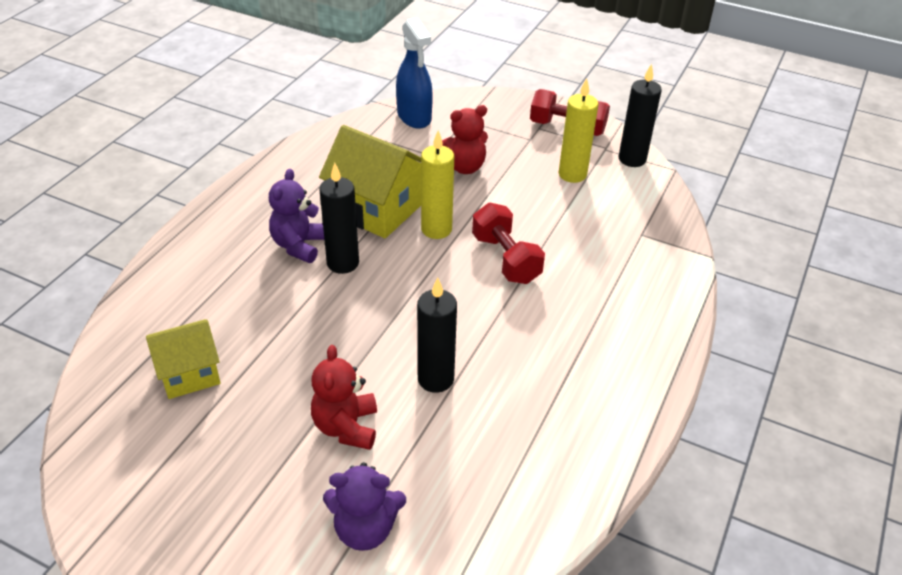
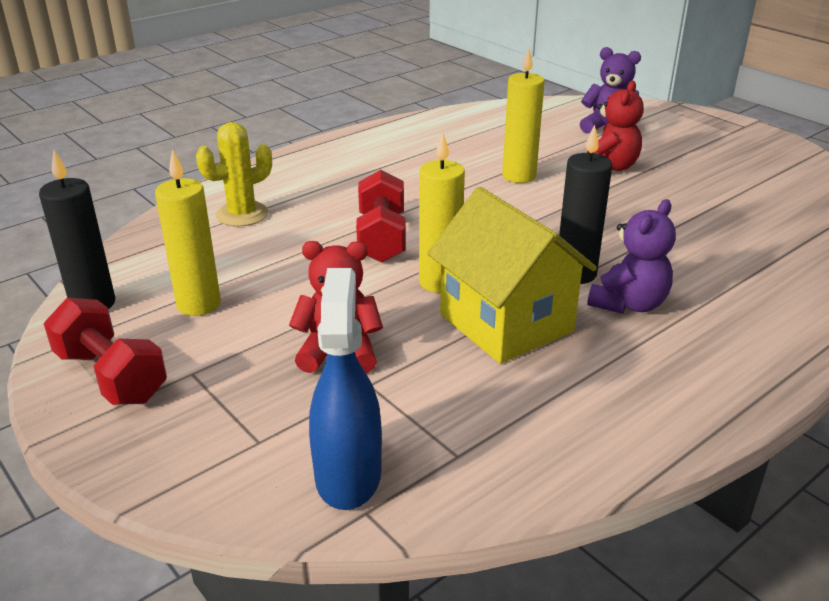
camera: 155 degrees left, 10 degrees down
(189, 374) = (756, 221): yellow house -> none
(435, 379) = (519, 176): black candle -> yellow candle
(632, 253) = (242, 214): none -> yellow cactus

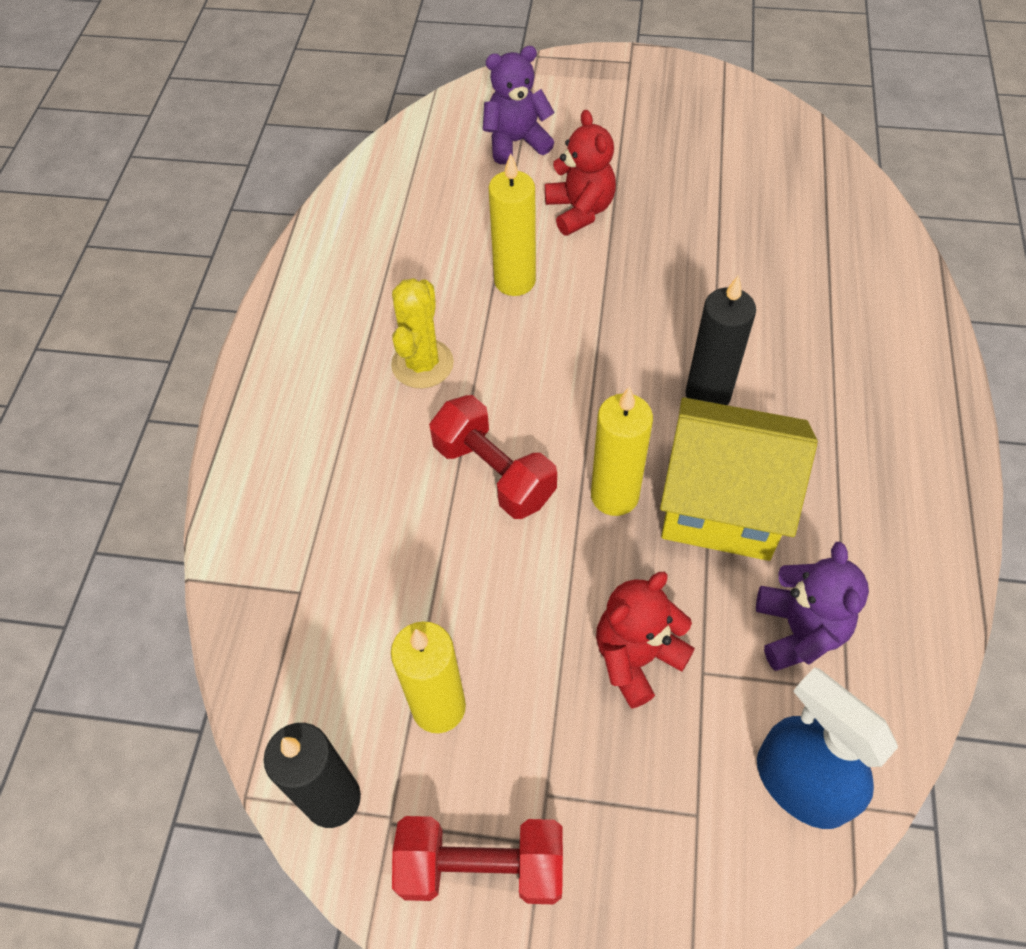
camera: 40 degrees left, 25 degrees up
(242, 214) = (311, 544): yellow cactus -> yellow cactus (422, 364)
(628, 304) = (784, 404): purple teddy bear -> purple teddy bear (799, 630)

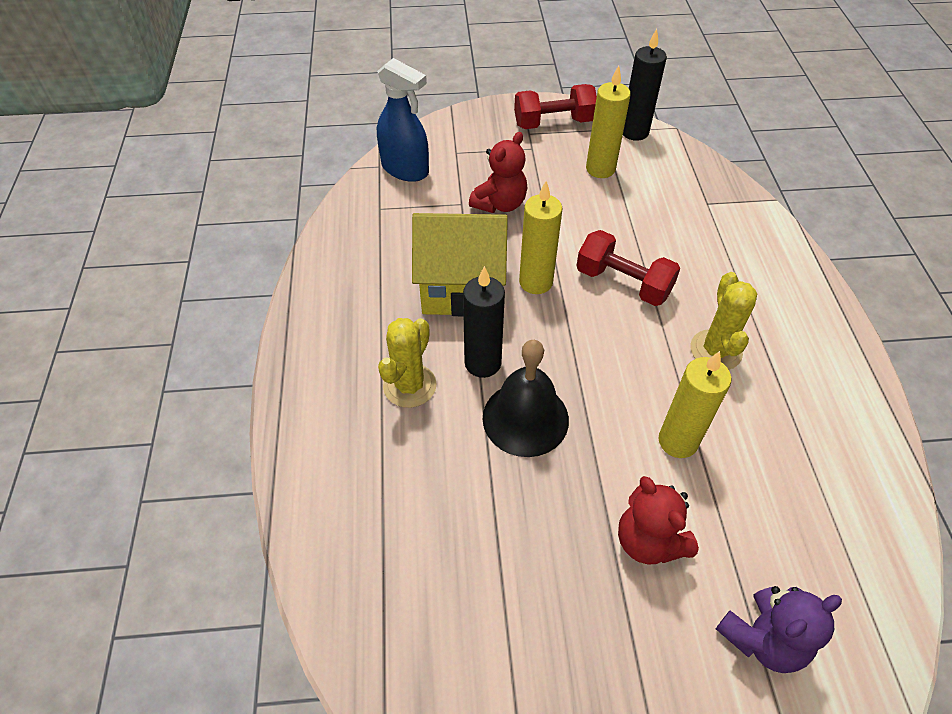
camera: 165 degrees right, 5 degrees down
(669, 327) = (525, 418): none -> black bell
(799, 383) = (409, 386): none -> yellow cactus
(799, 630) = (407, 229): purple teddy bear -> none

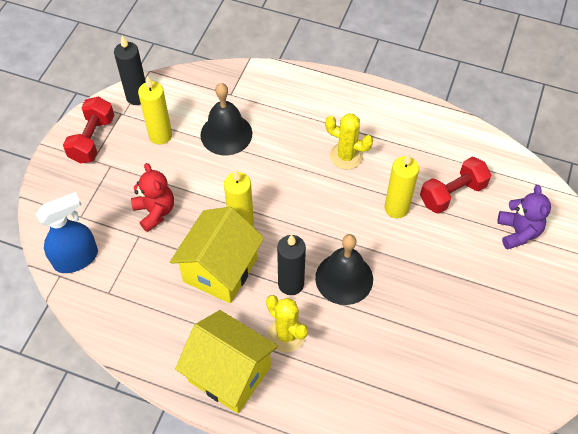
camera: 65 degrees left, 5 degrees up
(331, 349) = (229, 374): none -> yellow house
(623, 283) = (270, 175): red dumbbell -> red dumbbell (452, 194)
(648, 221) = (226, 134): none -> black bell
(648, 541) = (448, 254): red teddy bear -> none

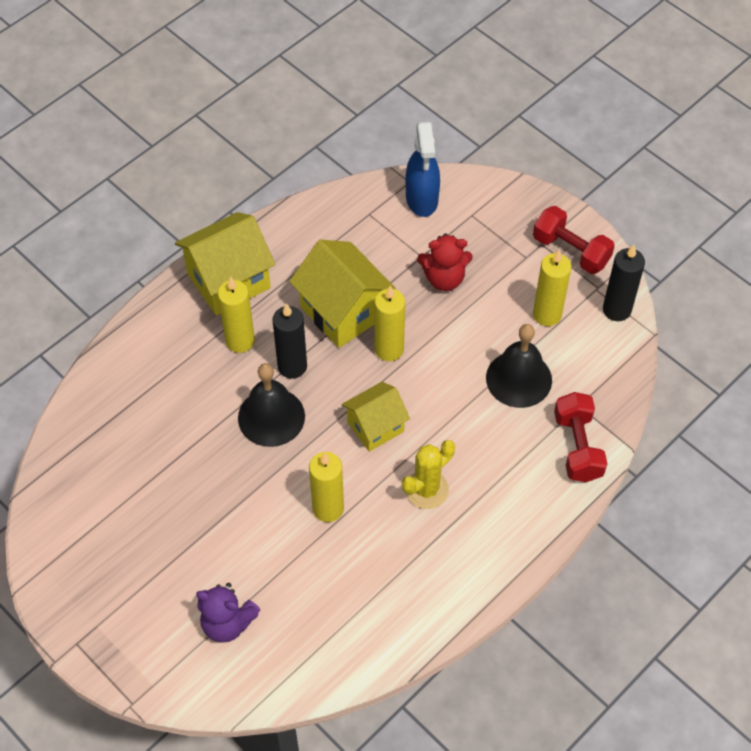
camera: 115 degrees right, 0 degrees up
(286, 334) = (240, 341): yellow cactus -> yellow candle
(314, 205) = (375, 427): none -> yellow house
(452, 194) = (315, 579): red dumbbell -> red dumbbell (577, 447)

